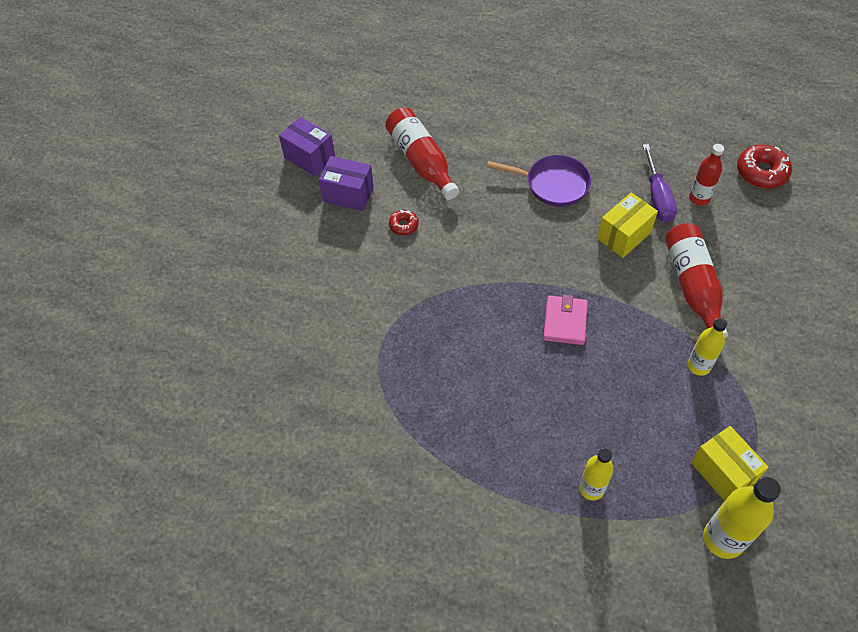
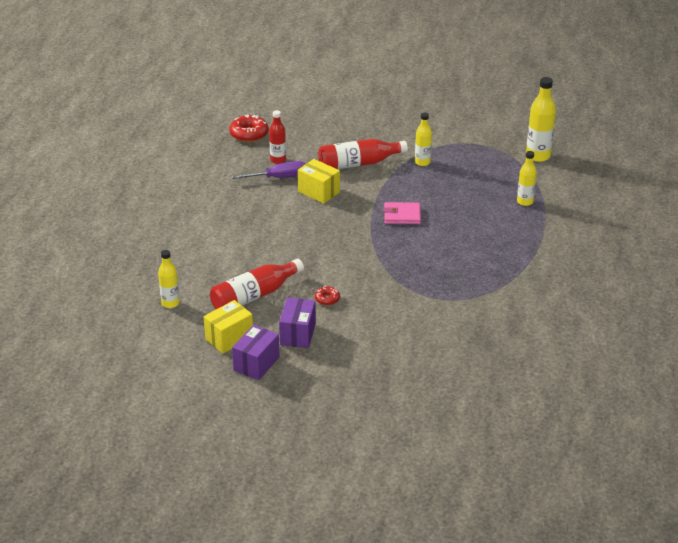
camera: 100 degrees left, 20 degrees down
(421, 94) = (170, 303): none -> yellow bottle
(552, 184) = (272, 225): purple pan -> none
(722, 472) = (495, 155): yellow box -> yellow box (229, 338)

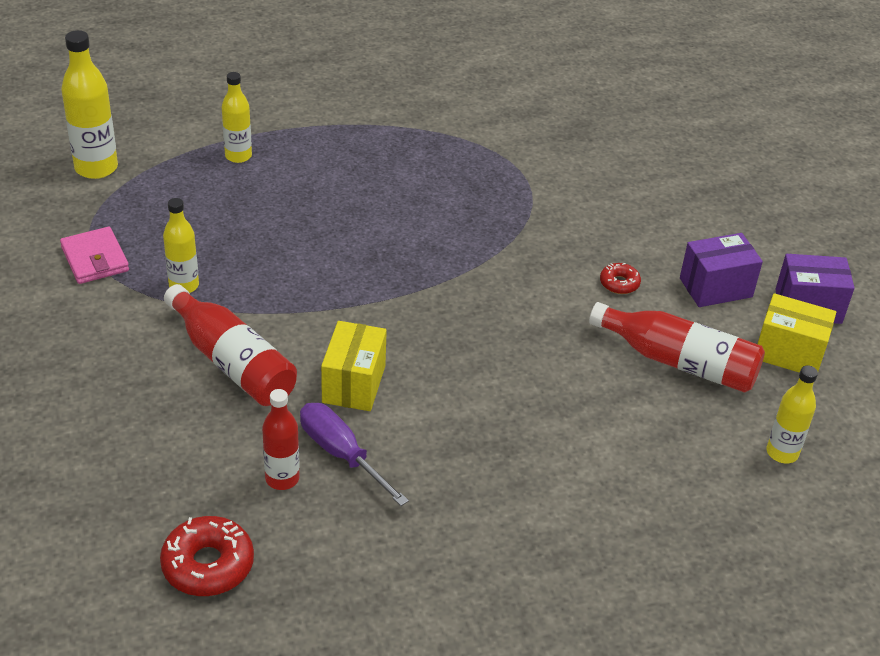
camera: 120 degrees left, 5 degrees up
(402, 215) = (358, 267): pink wallet -> pink wallet (95, 259)

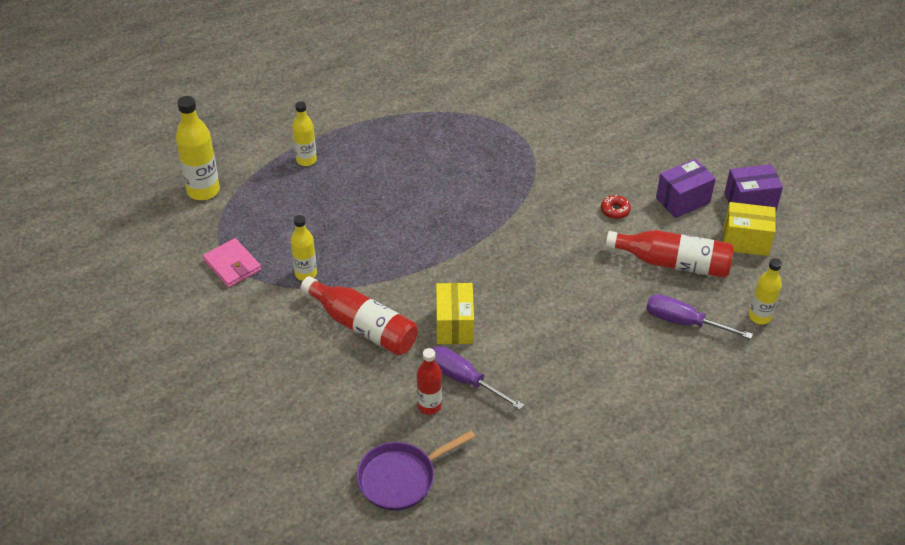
camera: 10 degrees left, 5 degrees up
(208, 565) = (401, 478): red donut -> purple pan
(672, 439) = (684, 322): none -> purple screwdriver

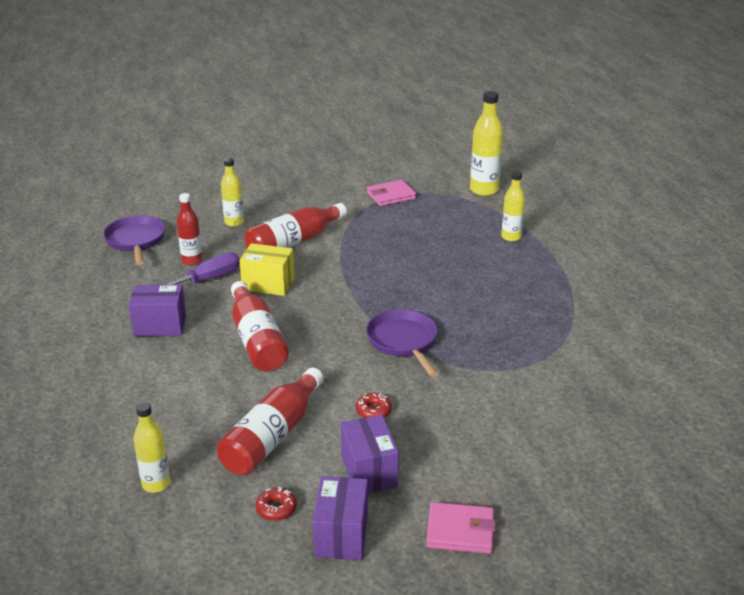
camera: 105 degrees right, 15 degrees down
(306, 273) = (366, 224): yellow bottle -> yellow bottle (234, 222)
(515, 208) = (403, 342): none -> purple pan
(552, 308) = (257, 340): none -> red bottle
(559, 390) = (160, 325): none -> purple box
(684, 322) = (186, 422): purple screwdriver -> none
(714, 147) = (460, 531): none -> pink wallet
(745, 241) = (276, 509): yellow box -> red donut

